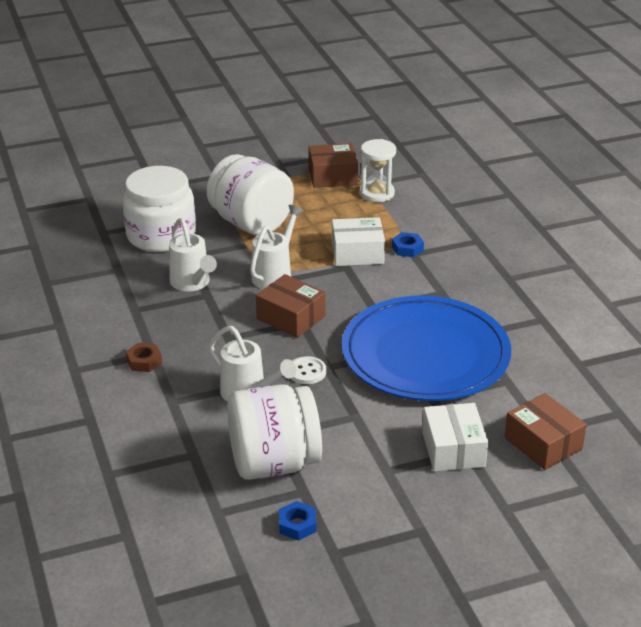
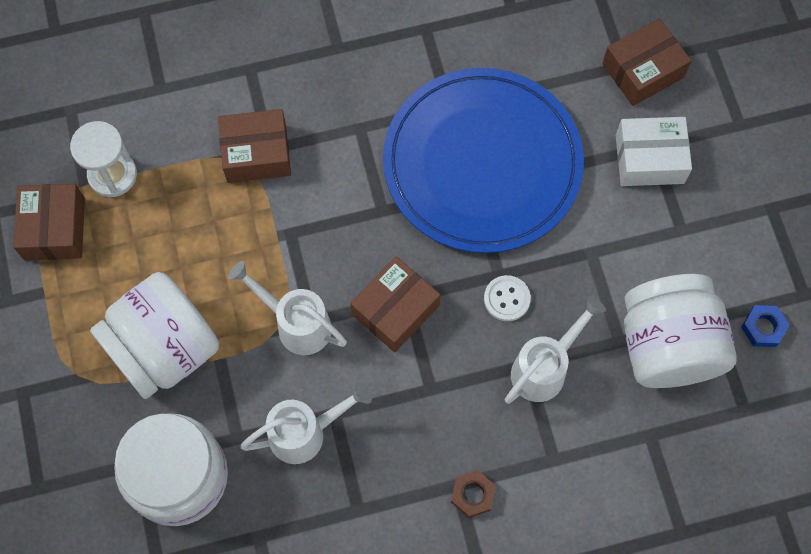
camera: 85 degrees left, 35 degrees up
(357, 253) = (259, 216): white box -> none
(407, 248) = (256, 154): blue nut -> brown box

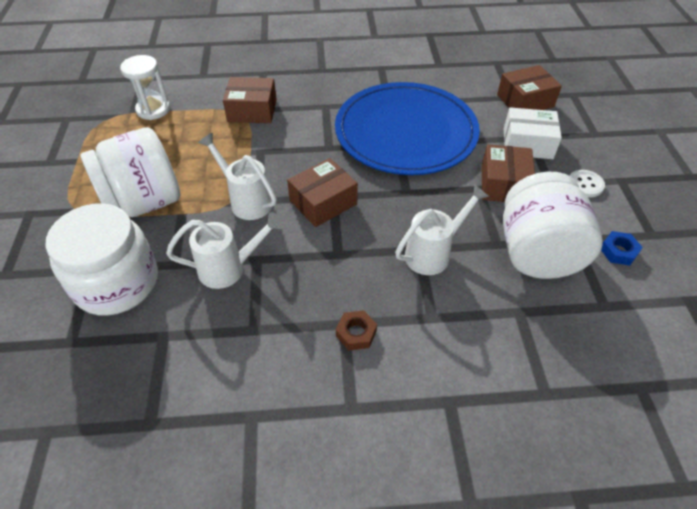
camera: 10 degrees right, 20 degrees down
(54, 229) = (101, 130): brown box -> brown box (503, 184)
(507, 299) = (410, 207): white button -> white button (585, 184)

